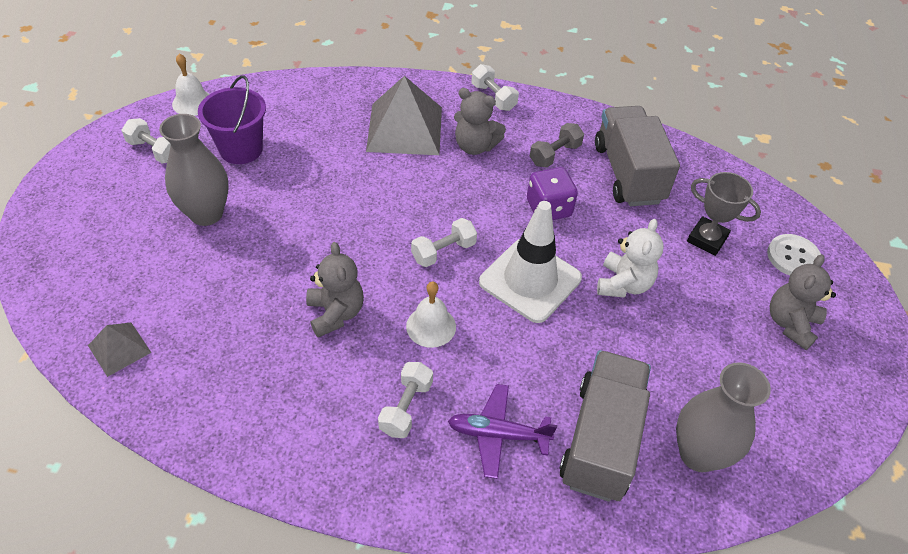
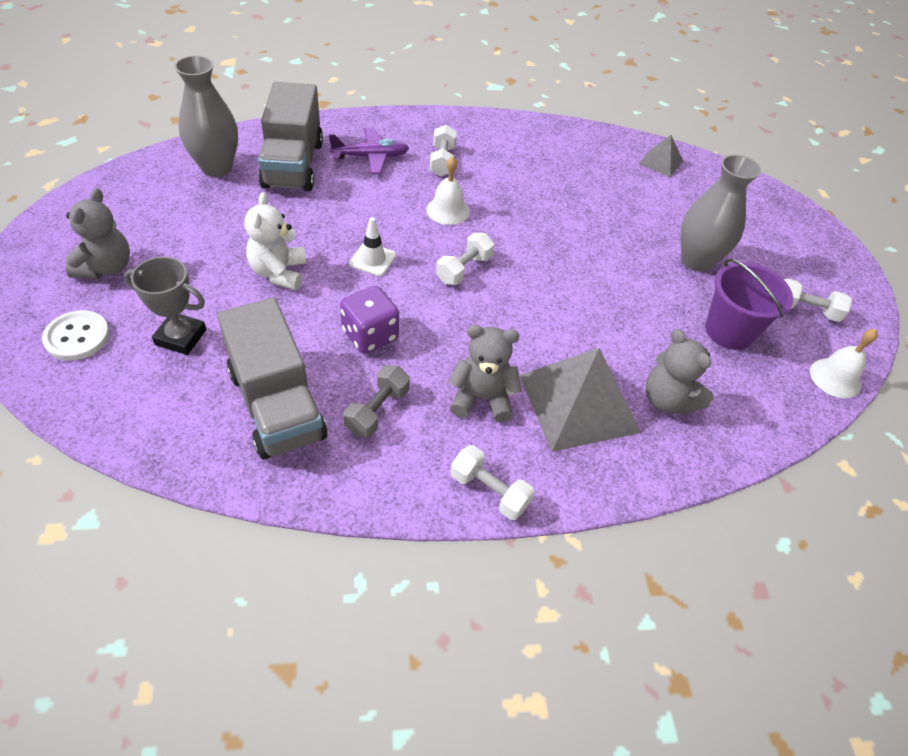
camera: 160 degrees right, 0 degrees up
(335, 313) = (528, 206): grey teddy bear -> grey teddy bear (667, 400)
(530, 280) = (373, 259): white traffic cone -> white traffic cone, size x0.48

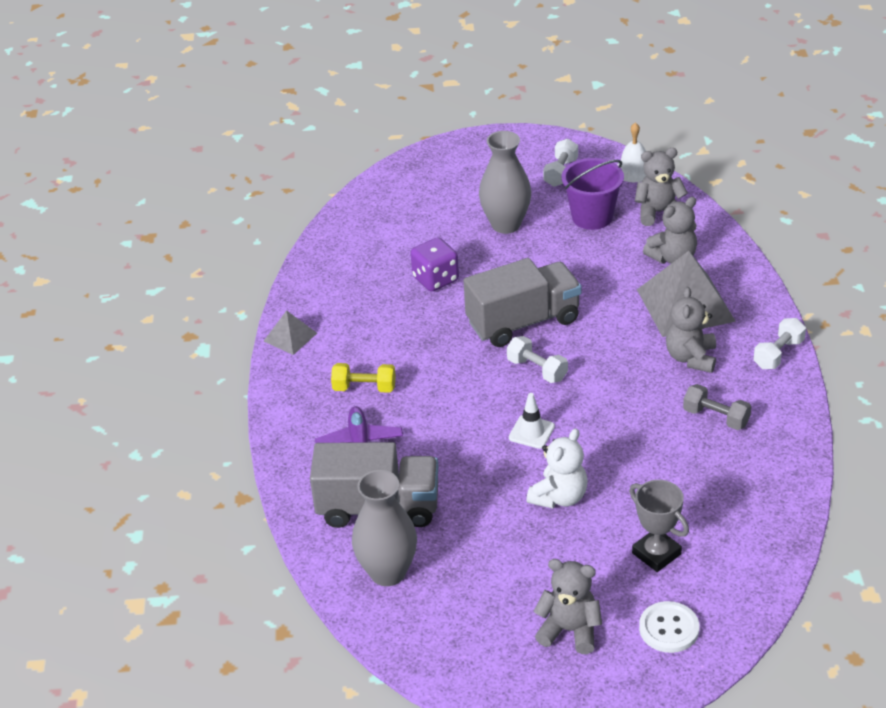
camera: 80 degrees left, 10 degrees down
(181, 337) = (656, 553): grey trophy -> grey trophy turned 60 degrees counterclockwise
(277, 404) = (722, 478): grey truck -> grey truck (523, 322)
(279, 273) = (559, 497): white teddy bear -> white teddy bear turned 60 degrees counterclockwise
(370, 335) = (632, 427): purple dice -> purple dice (435, 279)
(442, 161) = (364, 388): white dumbbell -> yellow dumbbell
(448, 210) = (449, 382): white bell -> none
(661, 162) = (356, 231): grey pyramid -> grey pyramid (290, 337)
(756, 394) = (658, 212): none -> grey teddy bear

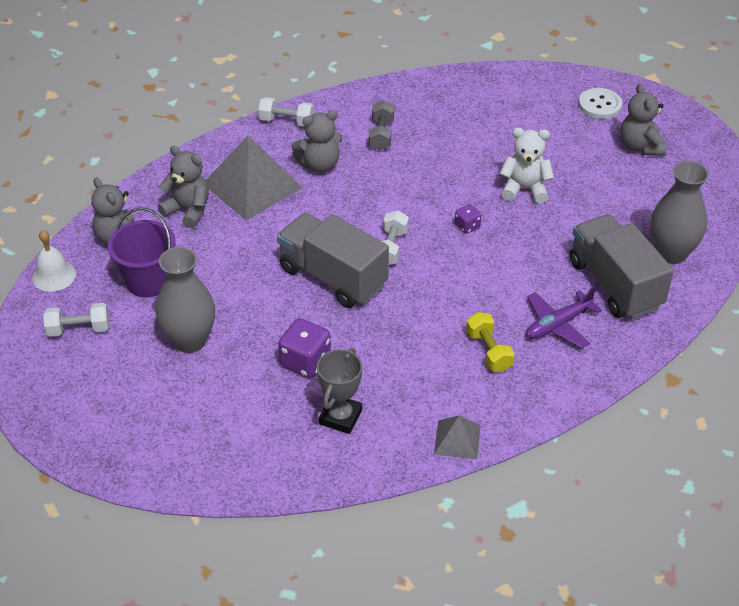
camera: 120 degrees left, 5 degrees up
(531, 432) = (467, 226): white traffic cone -> purple dice
(656, 553) = (540, 127): grey trophy -> grey trophy (340, 417)

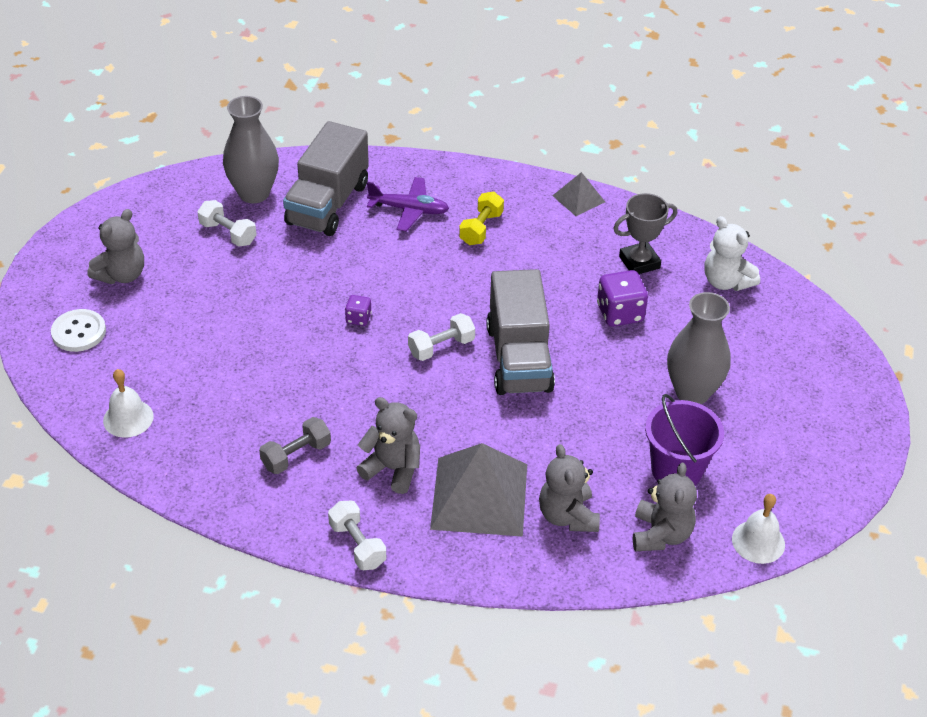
camera: 135 degrees left, 0 degrees up
(78, 329) = (778, 470): white dumbbell -> white dumbbell (228, 233)
(495, 90) = (128, 418): none -> white bell
(524, 189) = (267, 312): white teddy bear -> white teddy bear (726, 281)

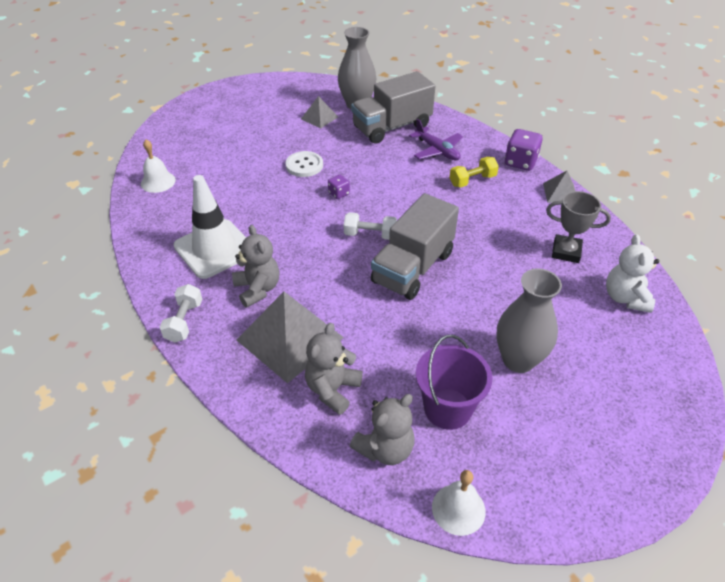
camera: 40 degrees right, 0 degrees up
(79, 332) = (189, 129): white button -> white button (304, 165)
(122, 275) = (242, 113): grey teddy bear -> none
(228, 233) = (319, 118): white dumbbell -> grey pyramid
(296, 455) = (214, 249): grey dumbbell -> white traffic cone
(620, 313) = (516, 277): purple dice -> purple dice (520, 162)

